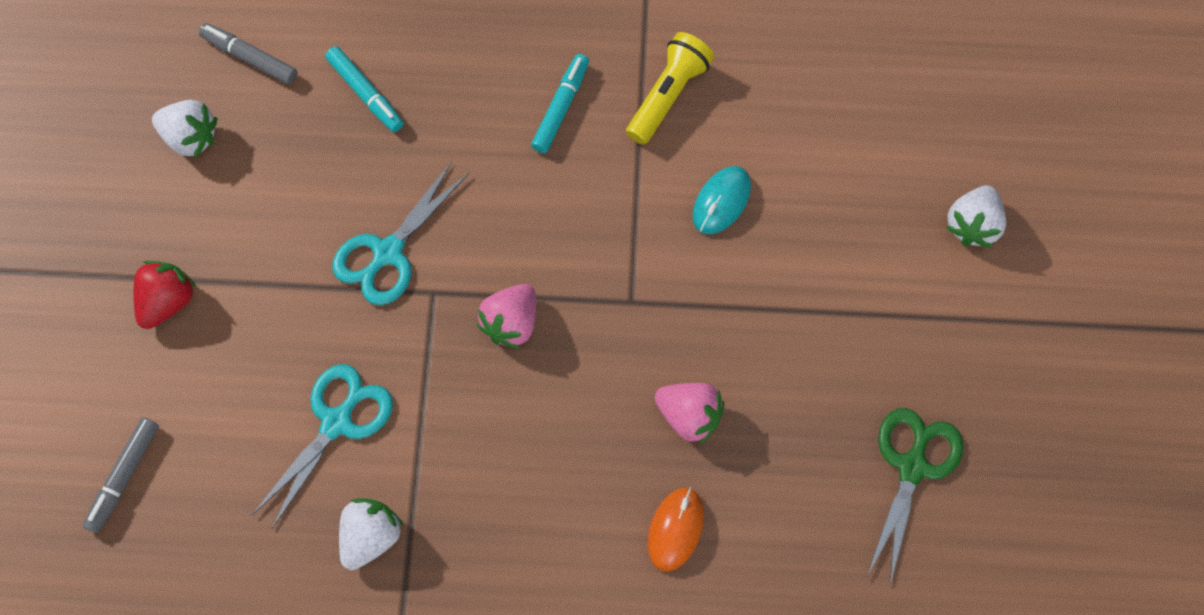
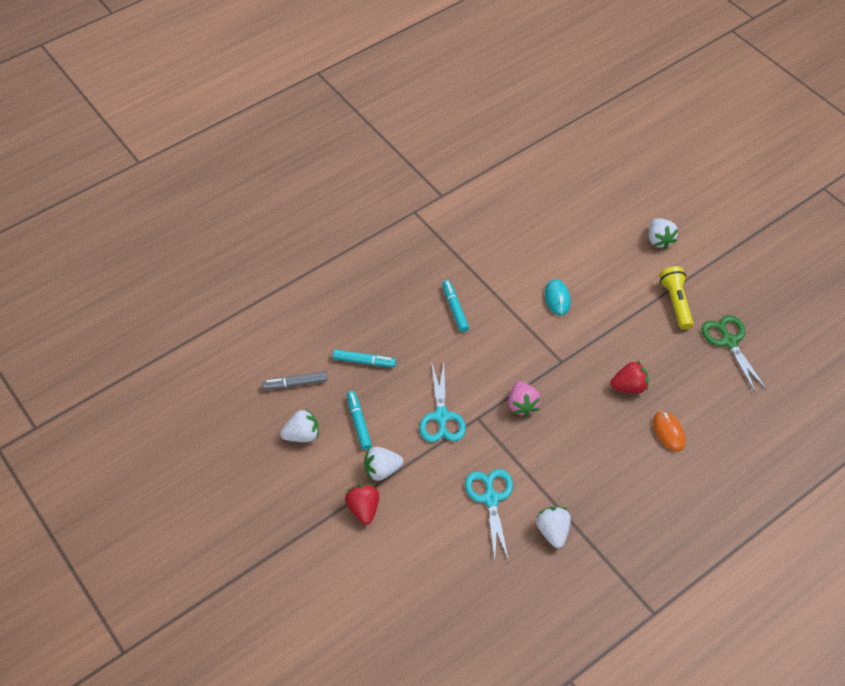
camera: 40 degrees left, 15 degrees down
(124, 476) = (420, 594): grey marker -> none
(240, 267) = (382, 470): none -> white strawberry
(275, 176) = (359, 423): none -> turquoise marker
(668, 96) = (494, 274): yellow flashlight -> yellow flashlight (676, 302)
(689, 416) = (629, 386): pink strawberry -> red strawberry

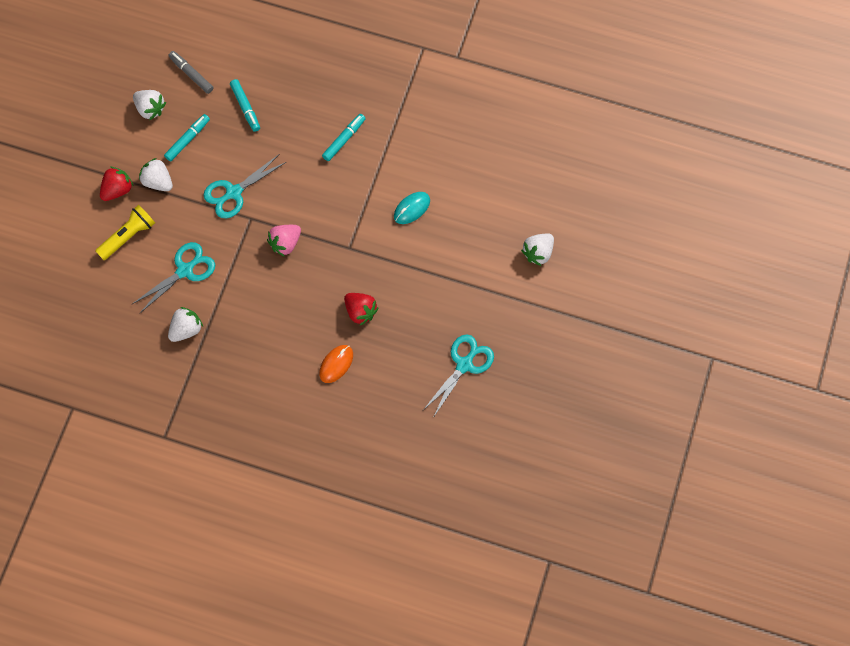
camera: 55 degrees right, 15 degrees up
(676, 302) = (476, 302): yellow flashlight -> yellow flashlight (128, 236)
(729, 342) = (464, 365): green scissors -> turquoise scissors

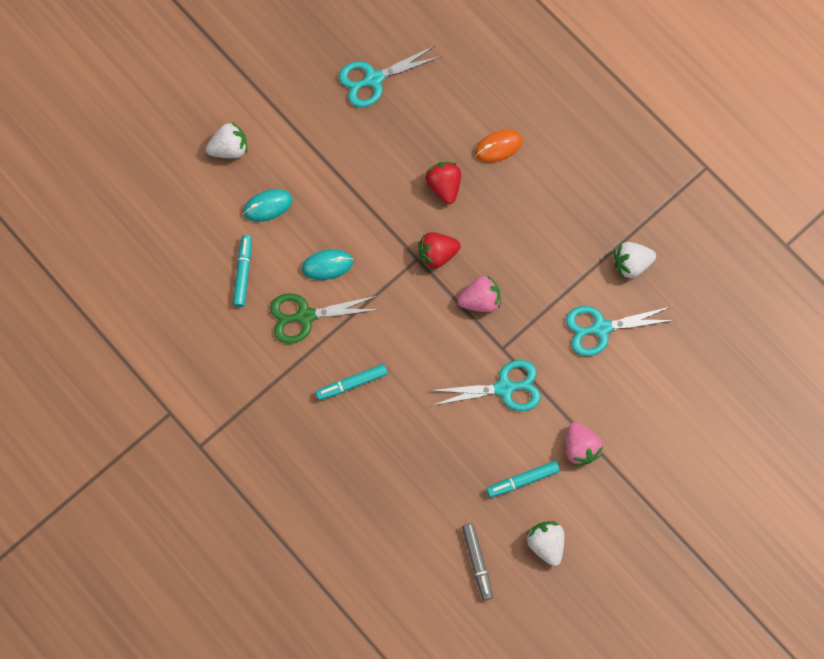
camera: 150 degrees left, 5 degrees up
(117, 190) = (629, 462): red strawberry -> red strawberry (437, 254)
(128, 236) = (643, 400): yellow flashlight -> none
(158, 181) = (580, 447): white strawberry -> pink strawberry
(245, 107) = (438, 484): turquoise marker -> turquoise marker (243, 272)
(405, 166) = (305, 316): none -> green scissors
(482, 226) = (268, 206): none -> turquoise mouse

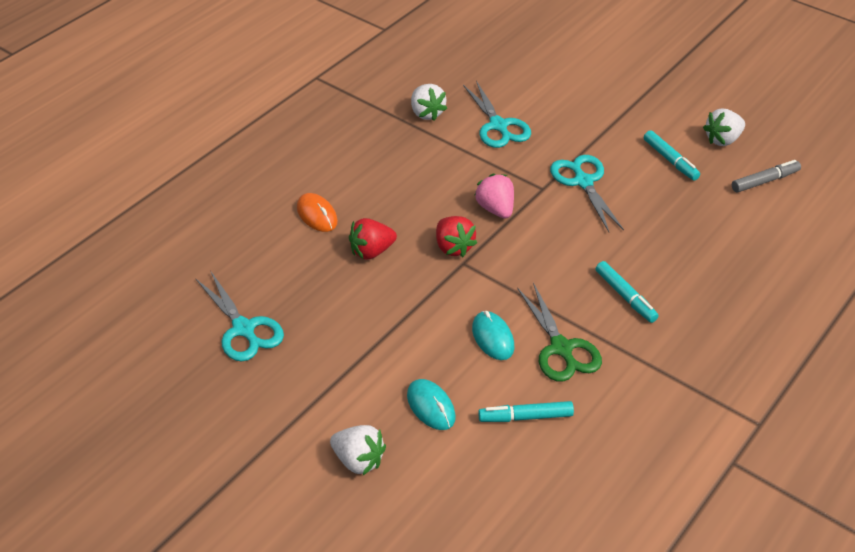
camera: 100 degrees left, 30 degrees down
(229, 148) = (358, 460): white strawberry -> white strawberry turned 150 degrees clockwise
(580, 447) = (621, 127): pink strawberry -> none

